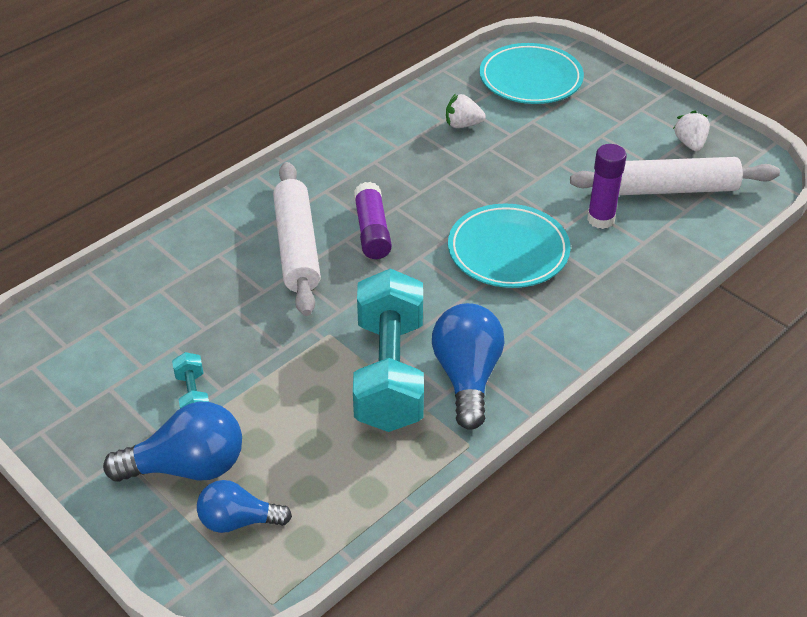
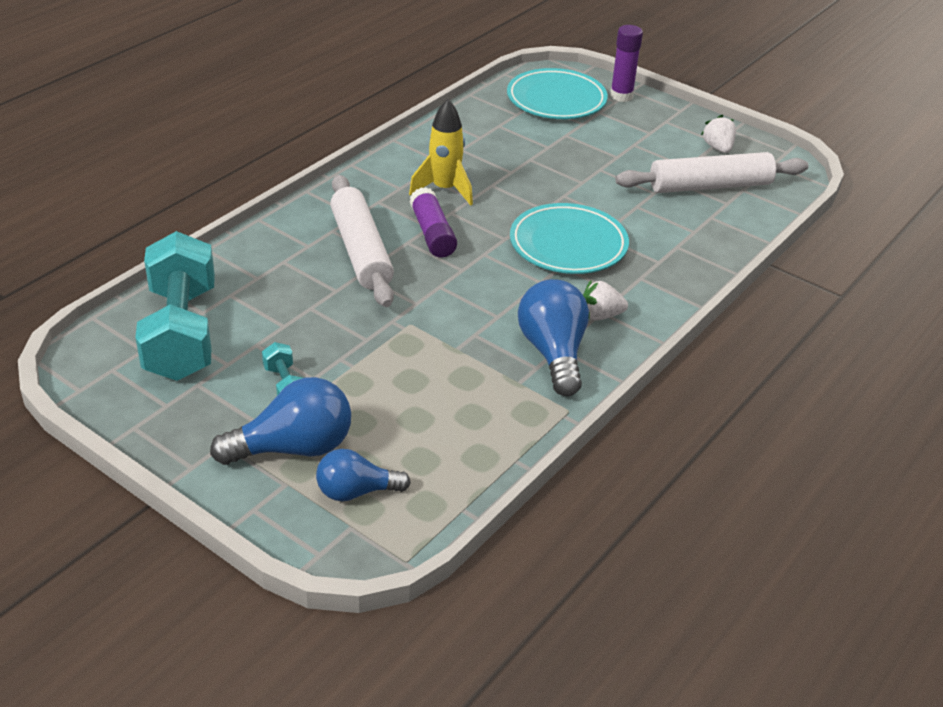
camera: 10 degrees left, 5 degrees down
(389, 373) = (477, 354): turquoise dumbbell -> turquoise dumbbell (181, 333)
(394, 180) = (444, 190): none -> yellow rocket
(462, 125) = (500, 140): white strawberry -> white strawberry (600, 315)
(600, 219) = (649, 214): purple glue stick -> purple glue stick (621, 96)

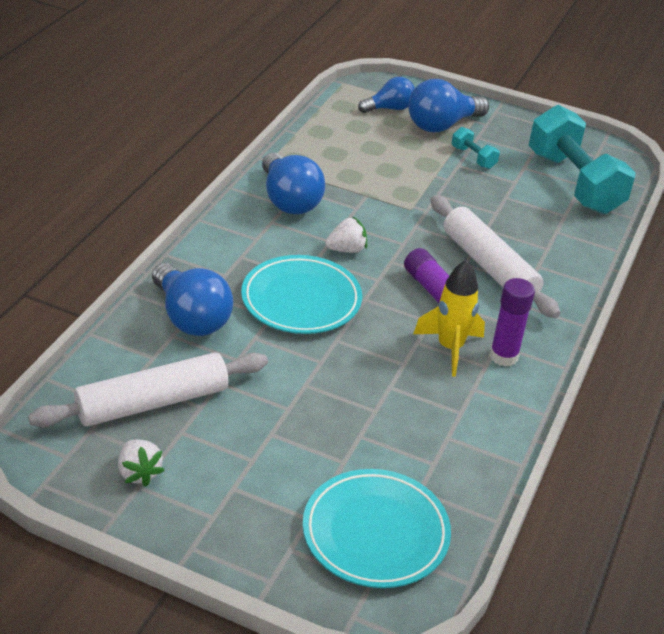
camera: 165 degrees right, 0 degrees up
(600, 315) = (256, 234): white strawberry -> white strawberry (346, 249)
(621, 96) = (283, 562): purple glue stick -> purple glue stick (503, 356)
(676, 243) = (191, 317): none -> blue light bulb

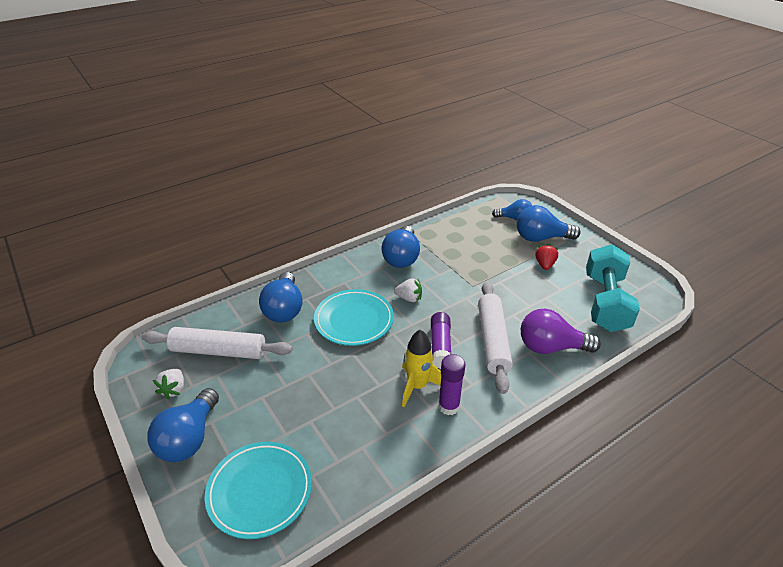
camera: 35 degrees right, 0 degrees up
(225, 518) = (189, 438): none -> blue light bulb
(473, 158) = (545, 265): turquoise dumbbell -> red strawberry
(557, 252) = (551, 347): none -> purple light bulb

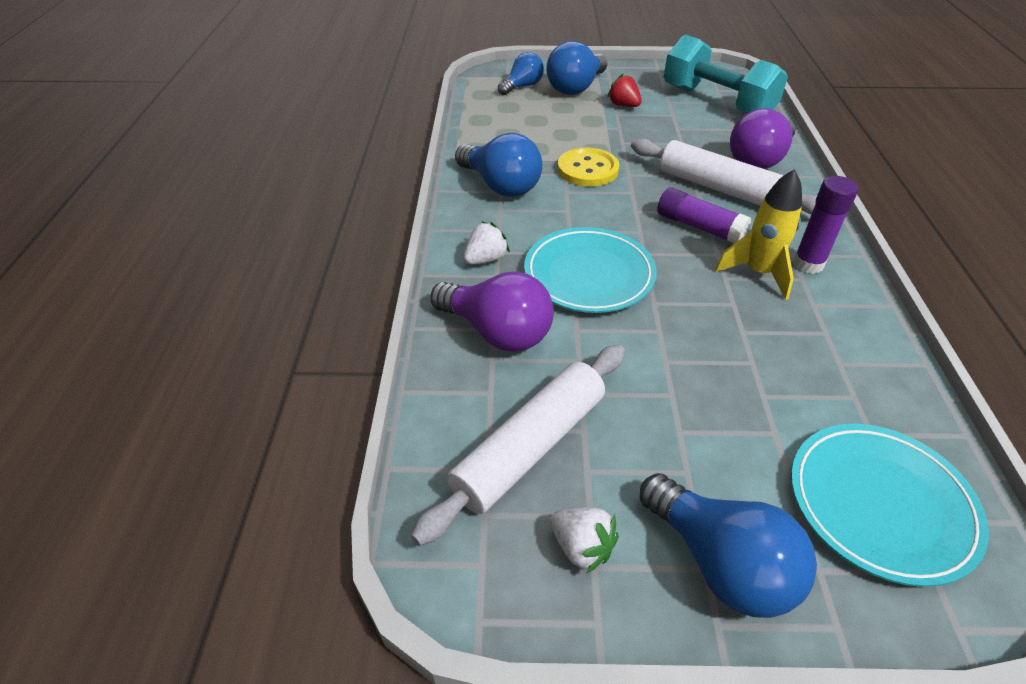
camera: 55 degrees left, 5 degrees up
(284, 309) = (497, 332): blue light bulb -> purple light bulb
(409, 298) = (589, 213): white strawberry -> white strawberry (486, 259)
(452, 280) = (587, 169): none -> yellow button

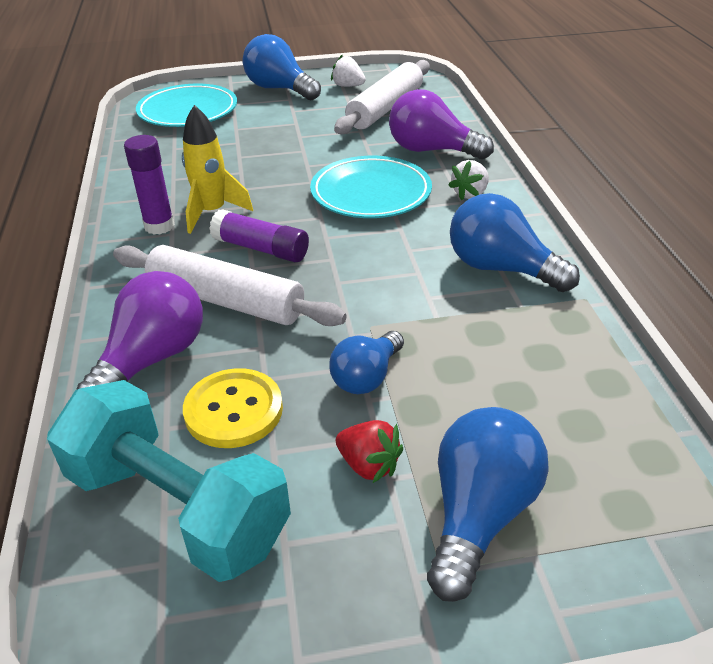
camera: 170 degrees right, 5 degrees down
(522, 86) = (593, 500): blue light bulb -> blue light bulb (366, 377)
(587, 169) = (400, 307): yellow button -> yellow button (233, 410)

